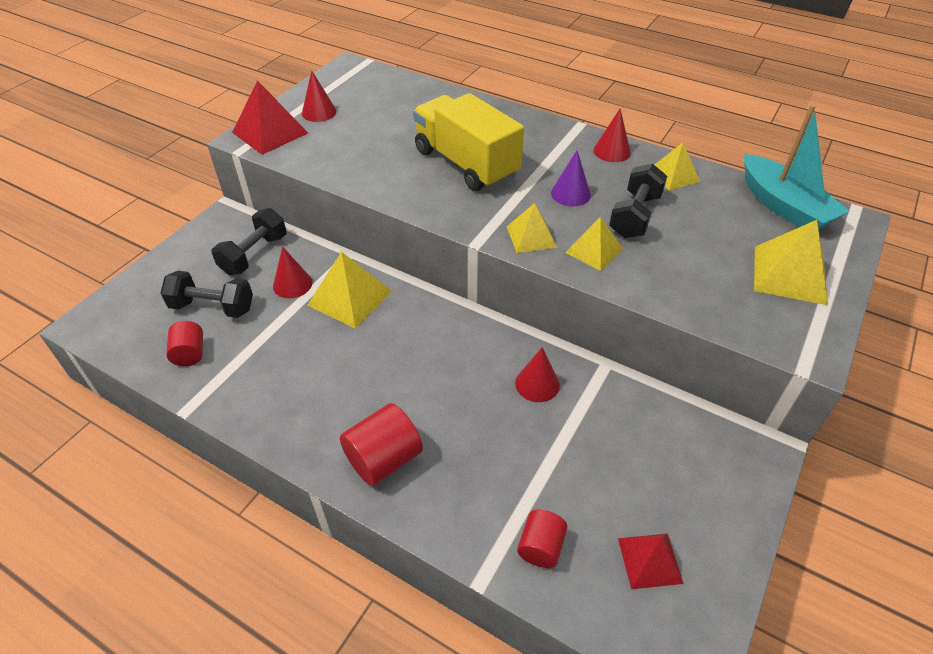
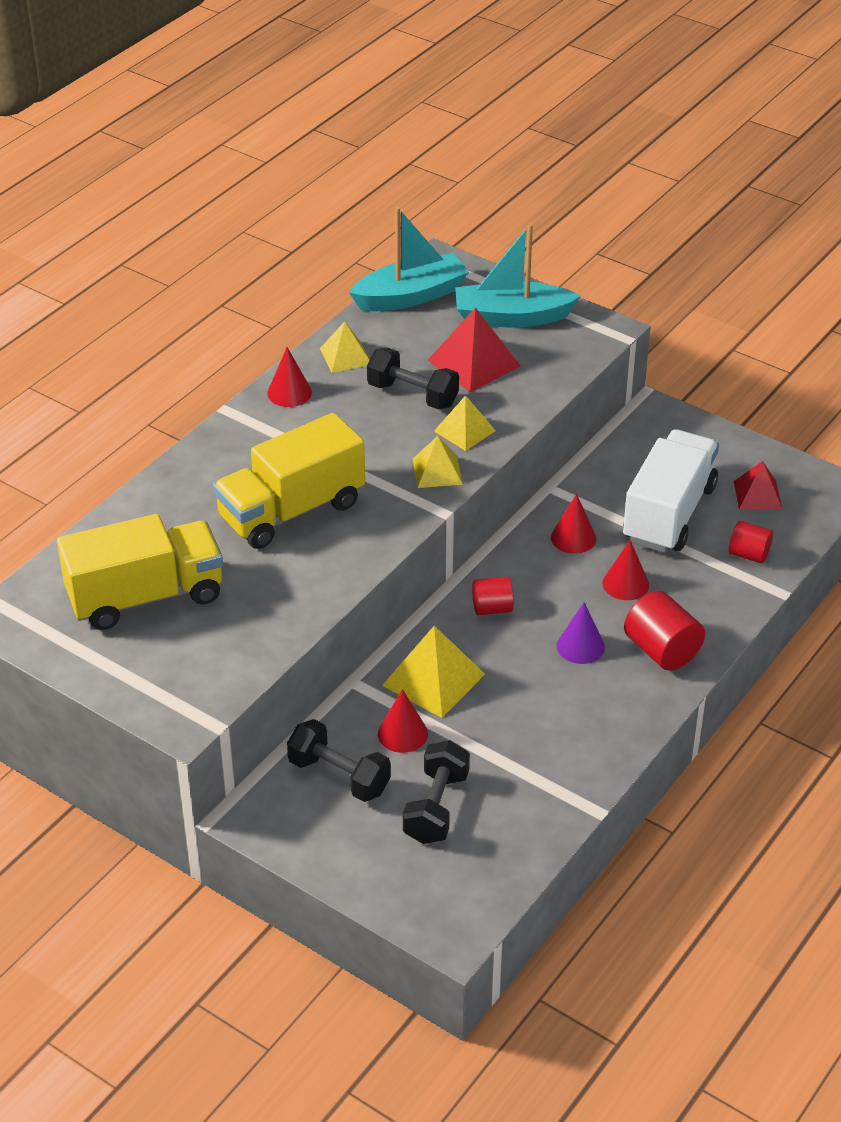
camera: 85 degrees left, 5 degrees down
(190, 354) = (513, 819): red cylinder -> red cylinder (492, 608)
(270, 132) = (175, 697): red pyramid -> red pyramid (474, 363)
(319, 112) = (132, 648): red cone -> red cone (625, 584)
(369, 112) = (145, 596): none -> yellow truck
(570, 194) = (366, 434): purple cone -> purple cone (580, 646)
(592, 465) = (668, 513): none -> white truck
(789, 274) = (511, 317): yellow pyramid -> turquoise boat

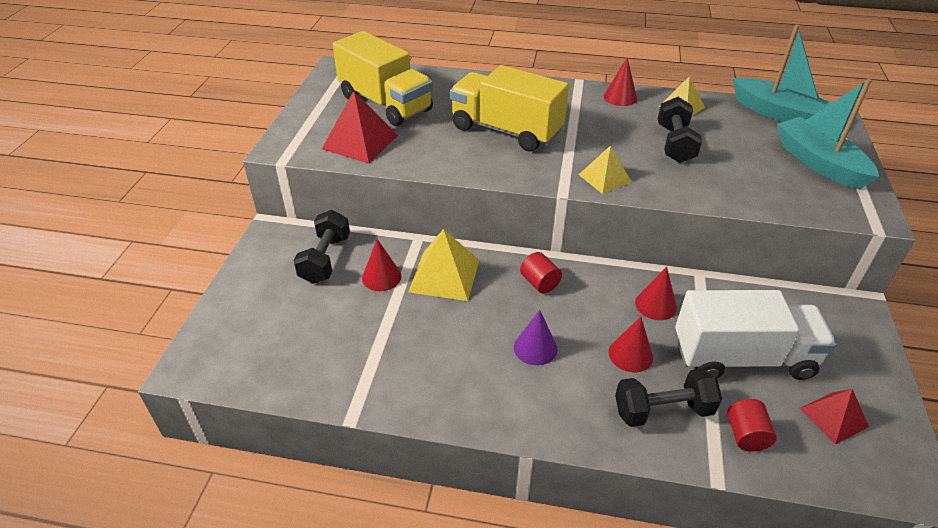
camera: 65 degrees right, 0 degrees up
(436, 807) = (315, 317): black dumbbell -> black dumbbell (662, 410)
(464, 430) = (663, 178): yellow pyramid -> none
(474, 363) = (743, 160): red pyramid -> red pyramid (360, 142)
(662, 650) = (568, 405): red cylinder -> none

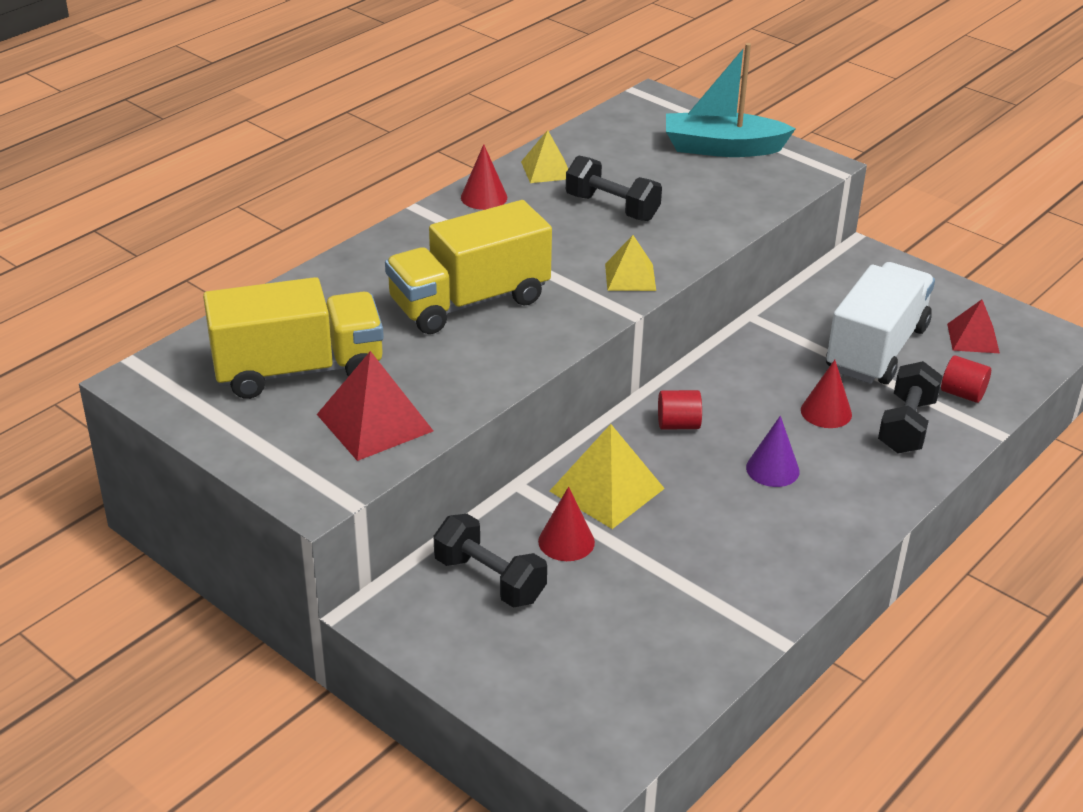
camera: 60 degrees left, 5 degrees down
(655, 305) = (772, 364): red cone -> none
(778, 113) = (620, 124): turquoise boat -> none

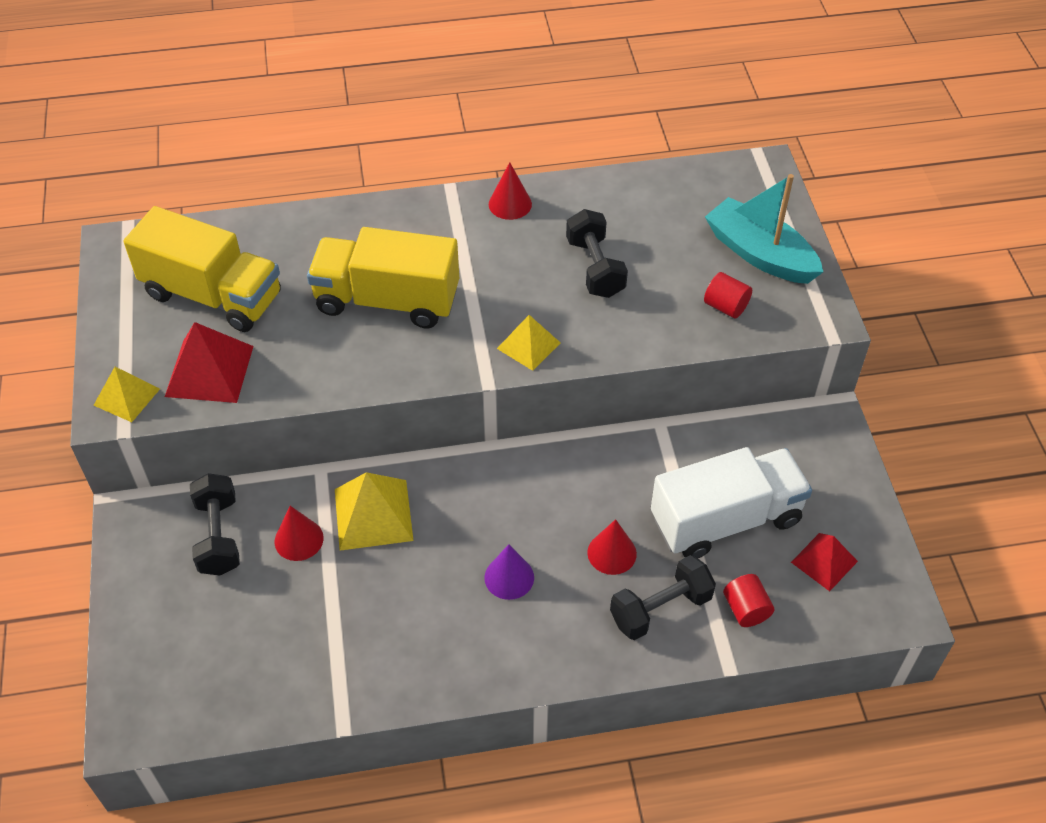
camera: 40 degrees right, 15 degrees up
(547, 170) = (588, 201): yellow pyramid -> yellow pyramid (127, 397)
(678, 425) = (487, 491): red cylinder -> red cylinder (725, 306)

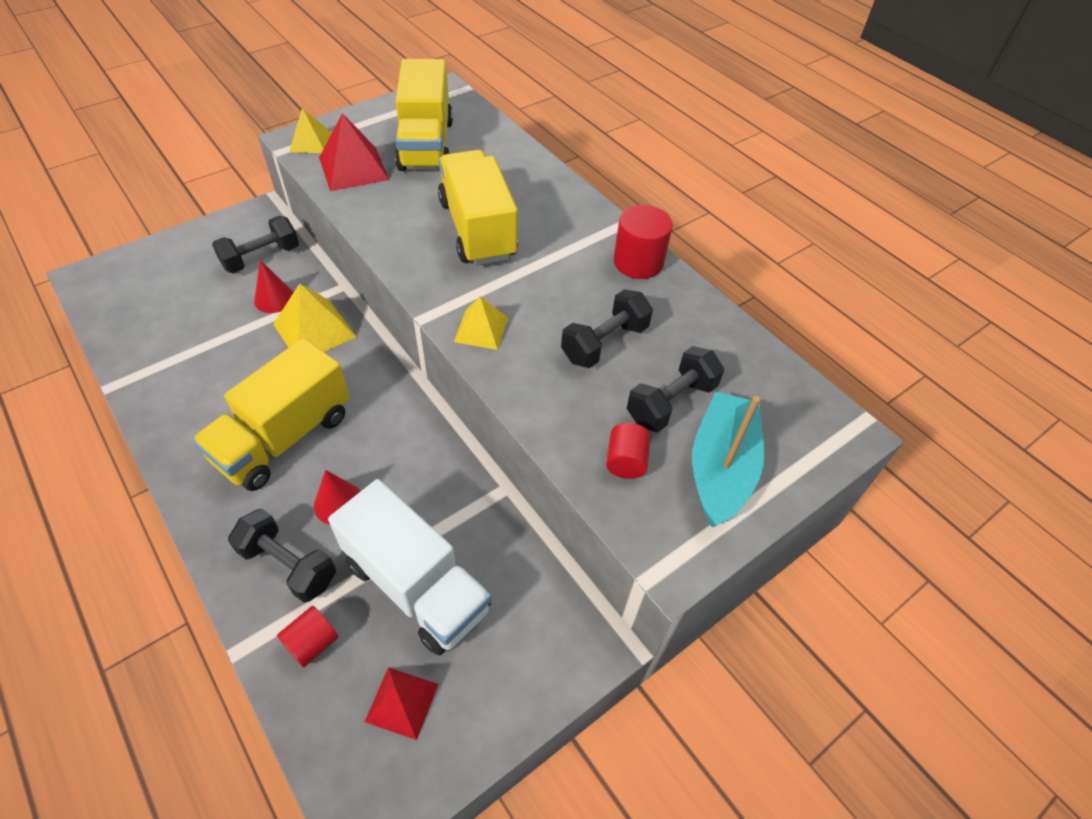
camera: 60 degrees right, 0 degrees up
(509, 577) = (284, 437): purple cone -> yellow truck
(510, 204) = (638, 262): red cone -> red cylinder
(683, 254) = (671, 403): none -> black dumbbell

